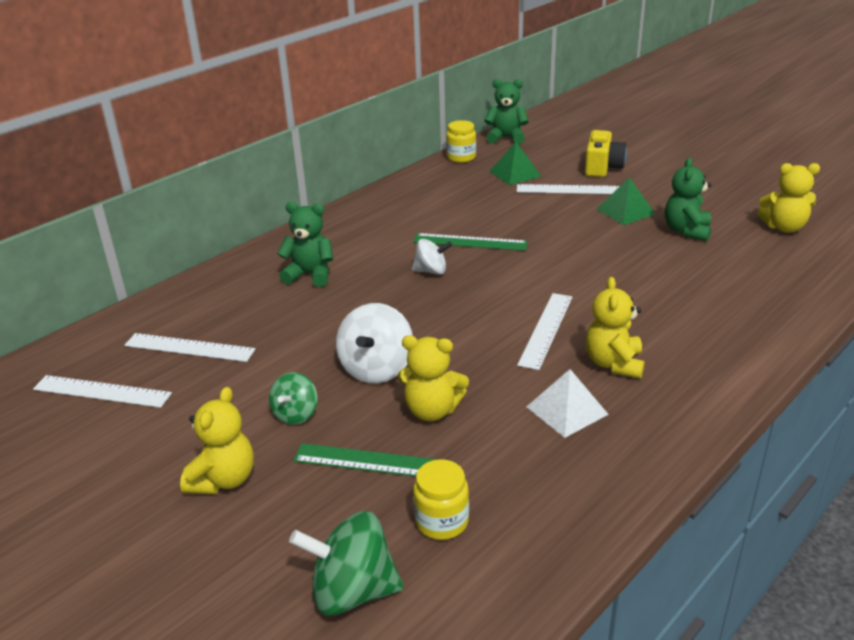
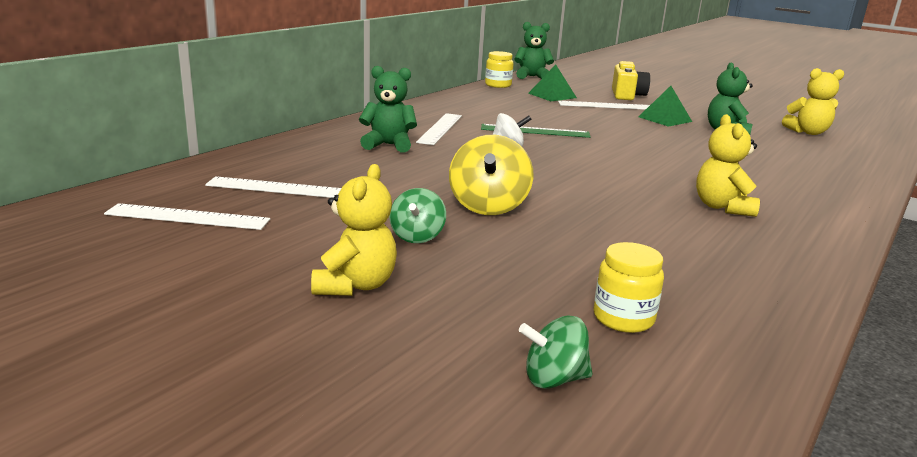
camera: 10 degrees left, 10 degrees down
(352, 591) = (554, 379): green spinning top -> green spinning top, size x0.61
(373, 462) = (521, 272): green ruler -> none
(377, 369) = (488, 206): white spinning top -> yellow spinning top
(432, 410) = (562, 235): yellow teddy bear -> none
(546, 330) = (642, 185): white ruler -> white ruler (440, 128)
(567, 410) = (699, 237): white pyramid -> none

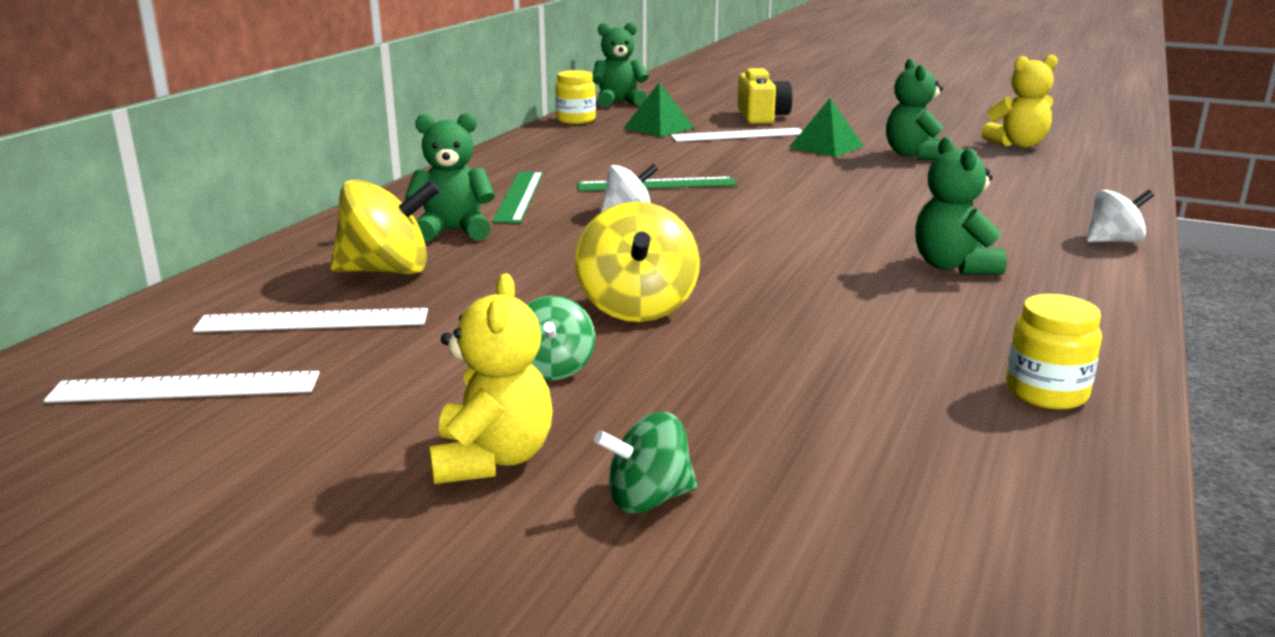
camera: 10 degrees left, 0 degrees up
(337, 164) = (387, 271): none -> yellow spinning top
(440, 128) = (519, 196): white ruler -> green ruler
(554, 379) = (834, 557): green spinning top -> green spinning top (648, 499)
(623, 318) = (890, 450): yellow jar -> yellow jar (1046, 393)
(722, 207) = (953, 266): yellow teddy bear -> green teddy bear
(852, 205) = (1114, 241): none -> white spinning top

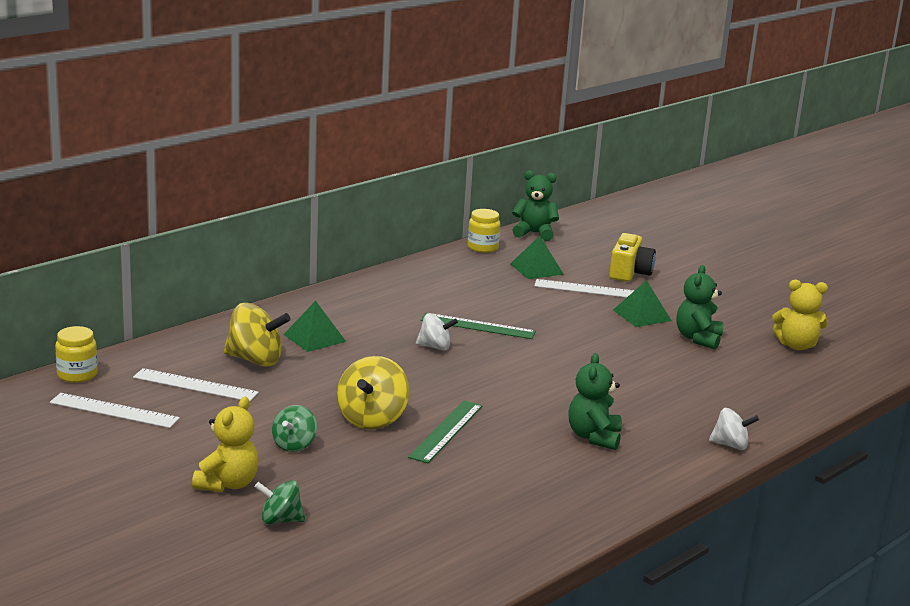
camera: 20 degrees right, 0 degrees up
(453, 231) = (314, 338): green teddy bear -> green pyramid
(519, 196) = (378, 317): green ruler -> green ruler (446, 431)
(1046, 393) = (535, 524): yellow jar -> yellow jar (77, 375)

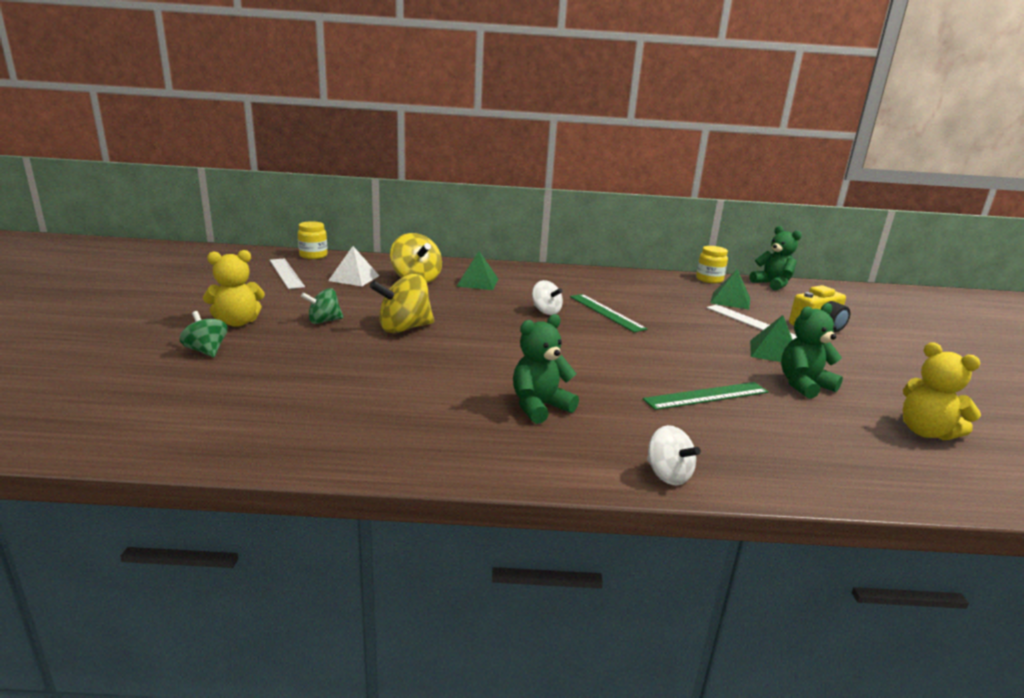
camera: 45 degrees right, 0 degrees up
(195, 385) = (354, 278): white ruler -> white pyramid
(446, 431) = (434, 354): green ruler -> green ruler (707, 396)

